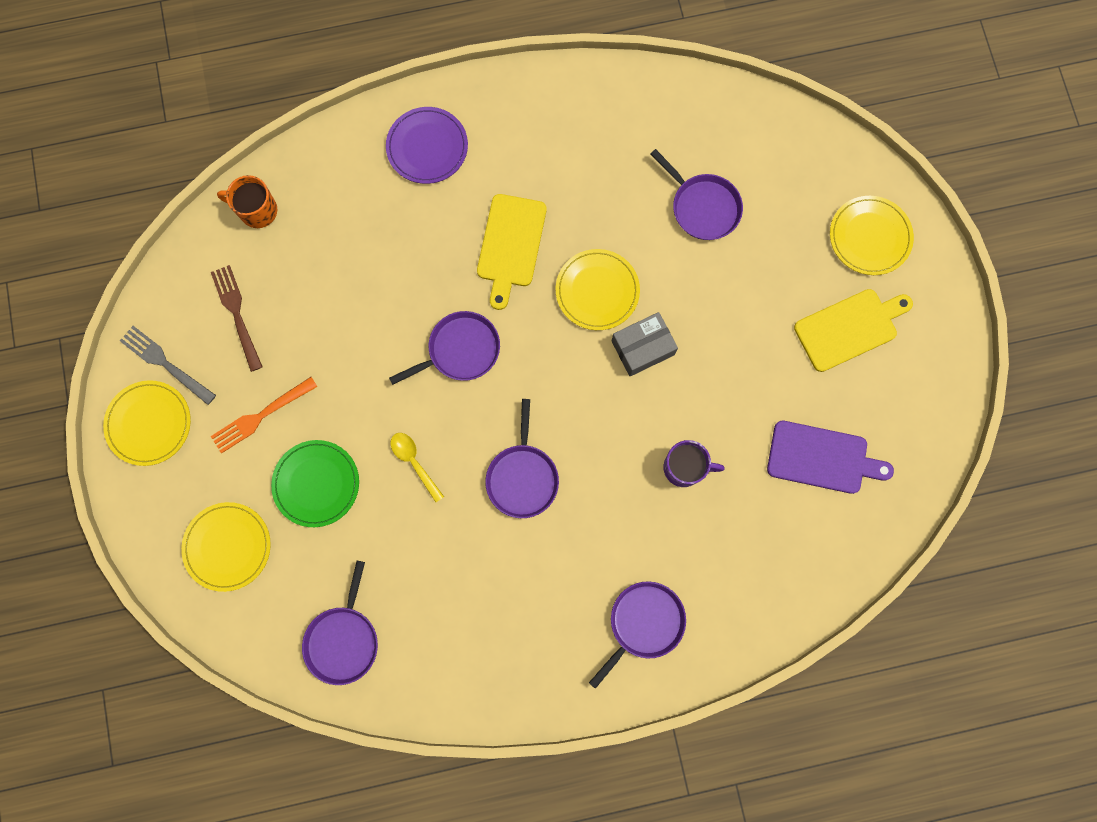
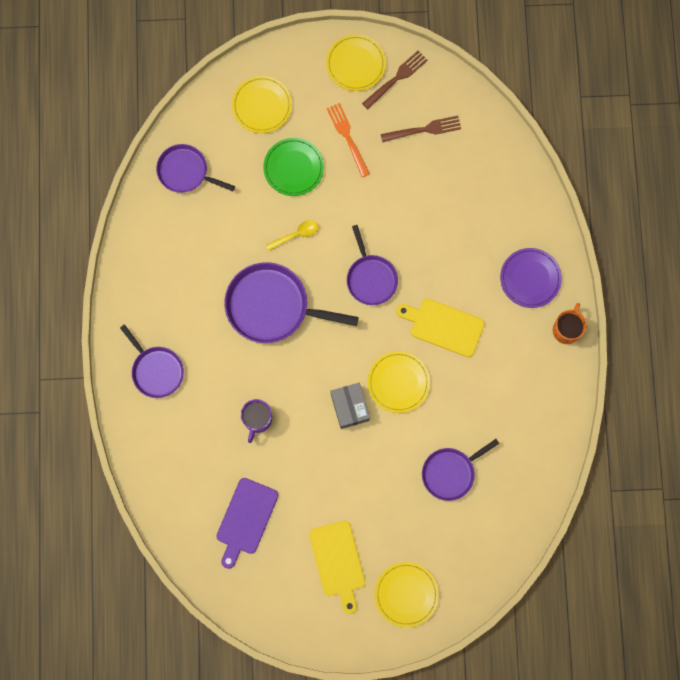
camera: 100 degrees right, 0 degrees up
(165, 363) = (396, 78): grey fork -> brown fork
(257, 210) = (499, 152): orange mug -> orange mug (566, 329)
(522, 477) = (272, 306): purple pan -> purple pan, size x1.60

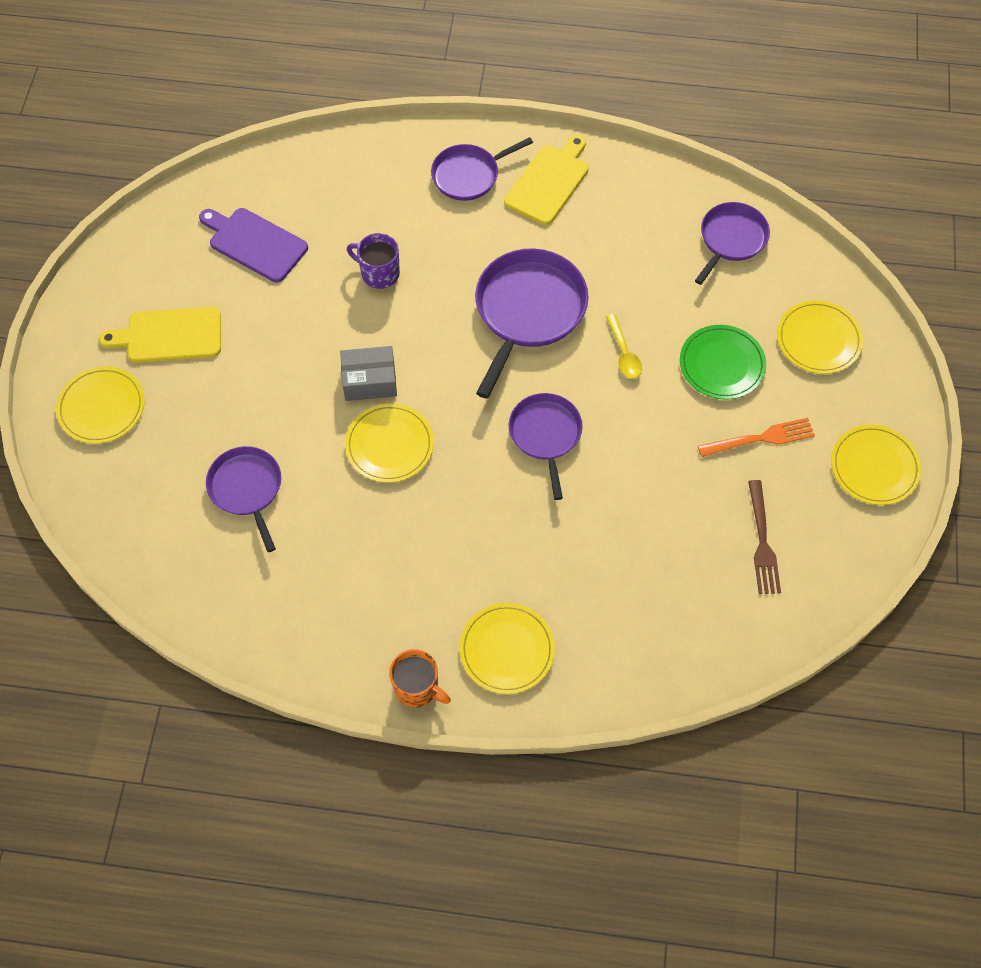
camera: 100 degrees right, 15 degrees down
(371, 278) = (545, 435): purple pan -> purple pan turned 90 degrees clockwise
(396, 78) = (847, 517): brown fork -> none
(443, 326) = (457, 516): yellow cutting board -> yellow cutting board (549, 182)
(530, 278) = (507, 649): purple plate -> yellow plate

